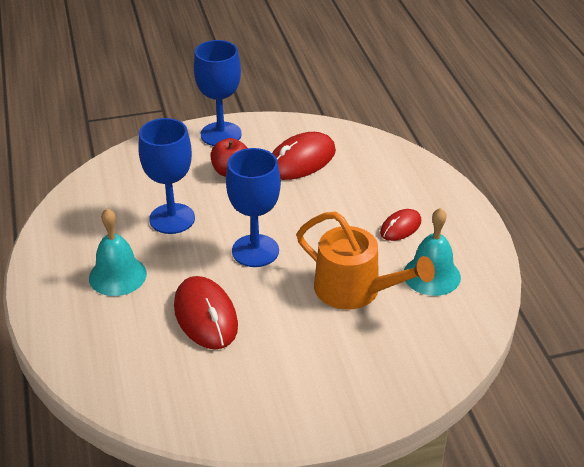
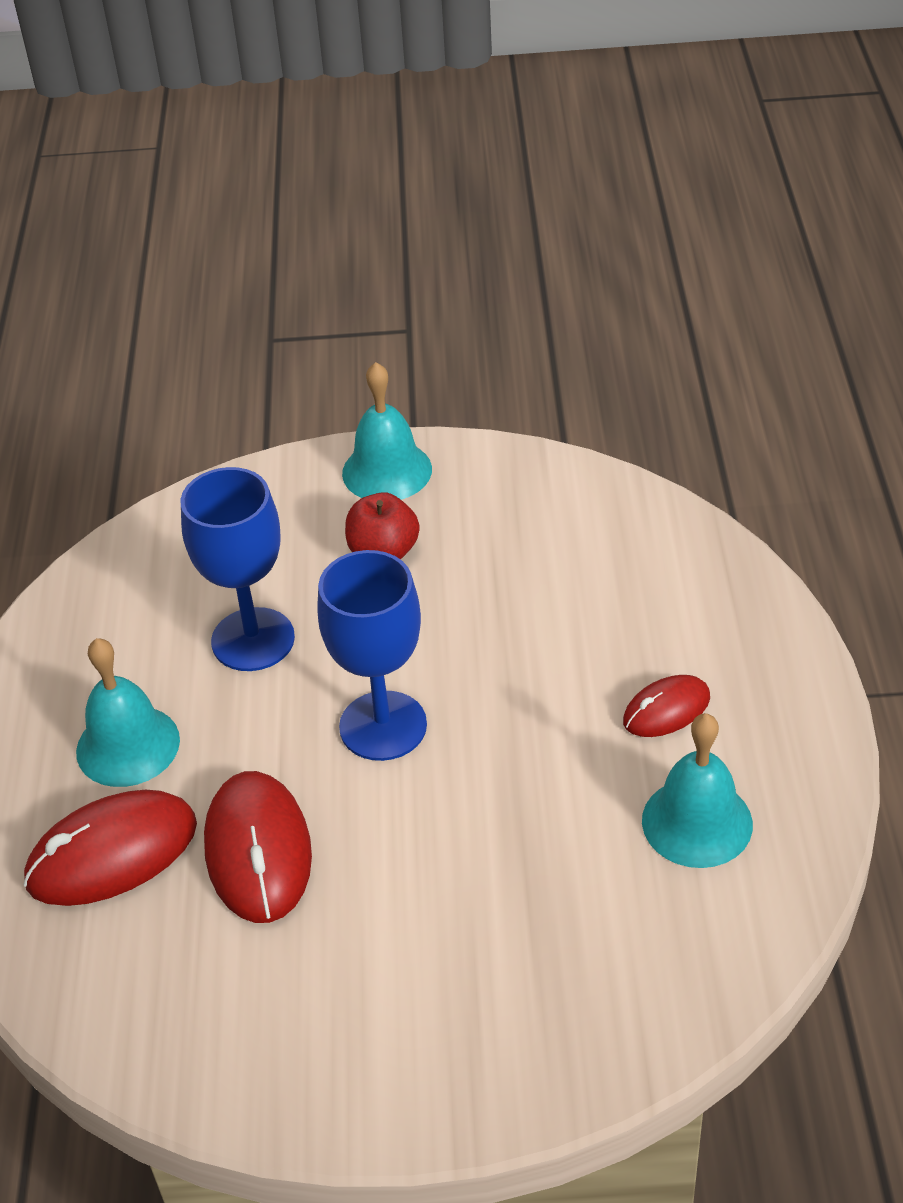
camera: 15 degrees right, 5 degrees up
(221, 134) = (387, 471): blue goblet -> turquoise bell
(301, 160) = (518, 543): red mouse -> red mouse (112, 854)
(354, 290) = (542, 834): orange watering can -> none

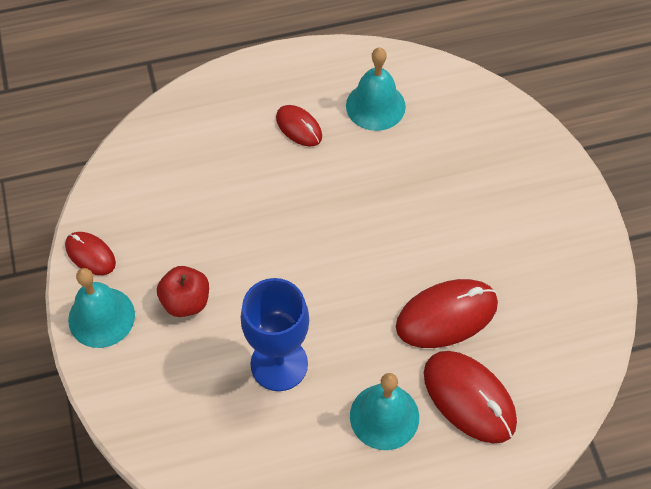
camera: 105 degrees left, 15 degrees up
(383, 726) = (338, 269): blue goblet -> none
(486, 464) = (90, 254): none -> red mouse

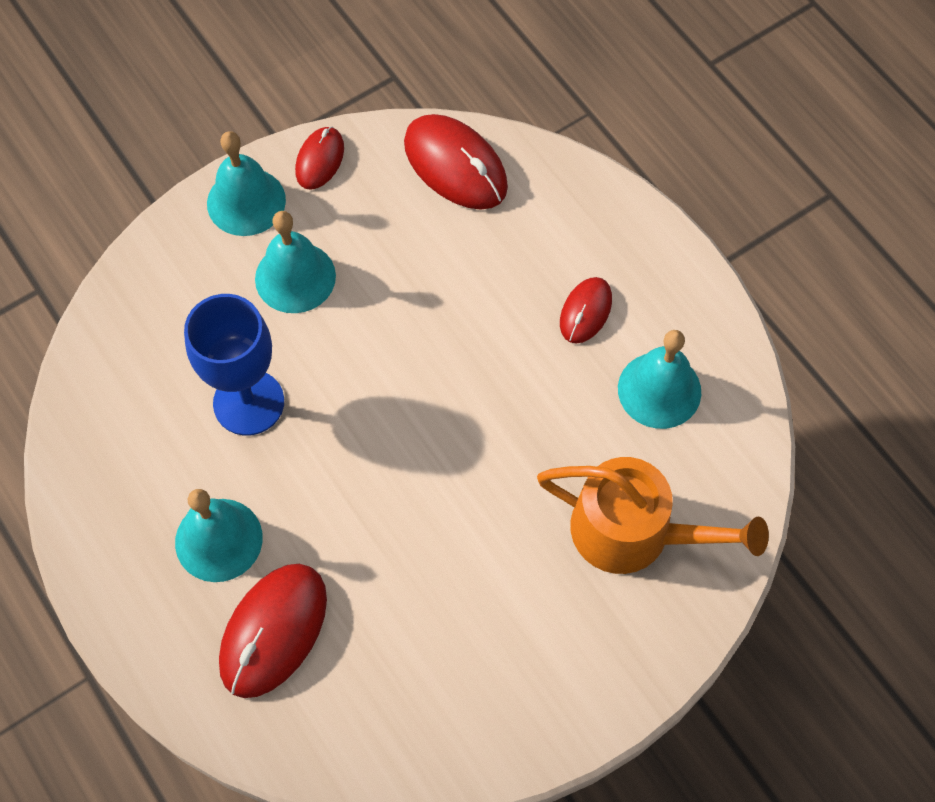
camera: 70 degrees right, 5 degrees up
(186, 301) = (295, 277): red apple -> turquoise bell
(446, 315) = (378, 571): red mouse -> red mouse (455, 165)
(471, 155) = (633, 532): none -> orange watering can

